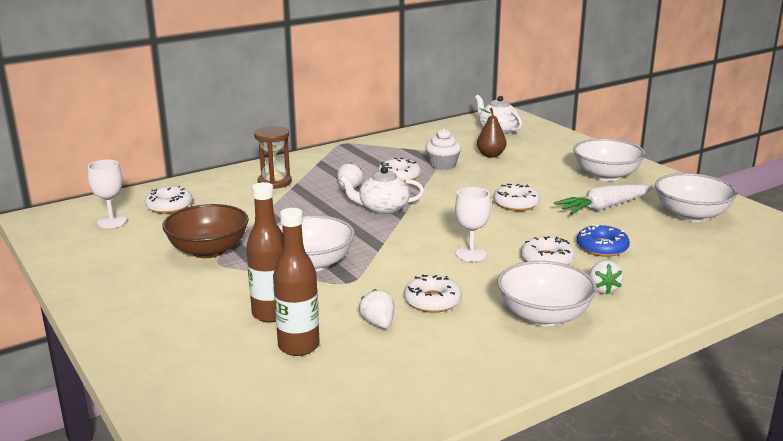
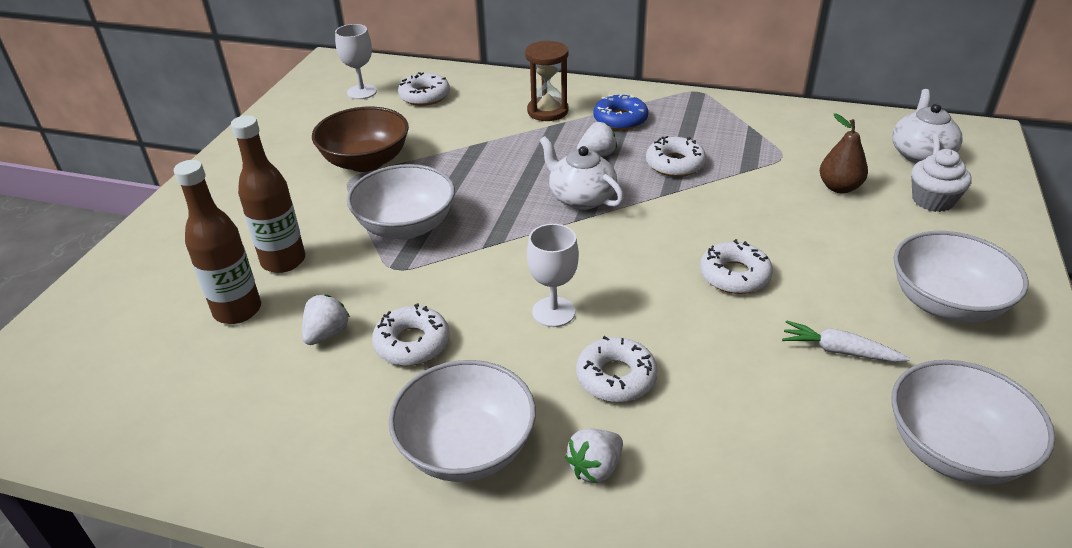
camera: 50 degrees right, 15 degrees up
(442, 165) = (752, 173): white cupcake -> white cupcake (932, 200)
(602, 247) = (715, 408): blue donut -> blue donut (620, 119)
(604, 207) = (839, 351): white carrot -> white carrot, size x0.63

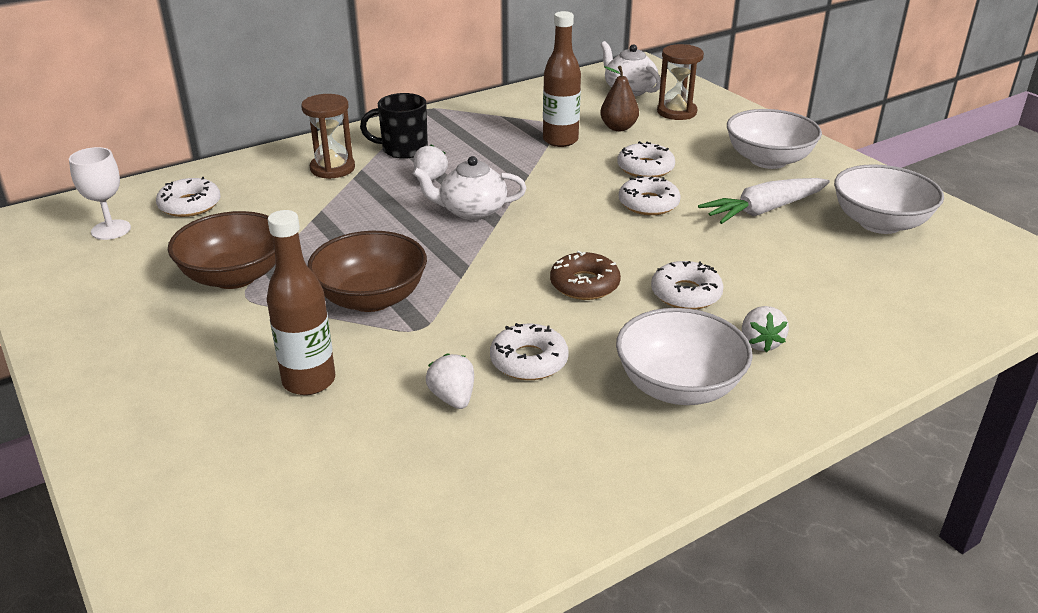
camera: 50 degrees left, 5 degrees down
(237, 310) = (341, 436): brown bottle -> brown bottle (560, 140)
(406, 226) = (371, 298): white bowl -> brown bowl
(553, 312) = (584, 284): white goblet -> brown donut
(620, 119) = (403, 149): blue donut -> black mug
(675, 164) = (496, 160): white donut -> white donut (645, 168)
(839, 351) = (764, 210): white carrot -> white carrot, size x1.59
(932, 200) = (676, 112): white cupcake -> brown hourglass

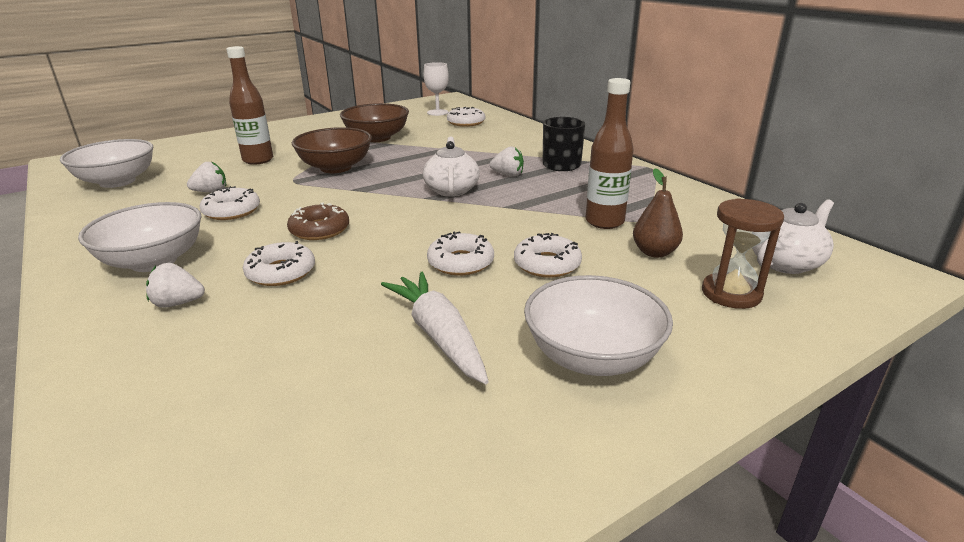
camera: 90 degrees right, 5 degrees down
(332, 168) = (522, 148): brown hourglass -> none
(879, 223) = (385, 442): white bowl -> white bowl (117, 181)

